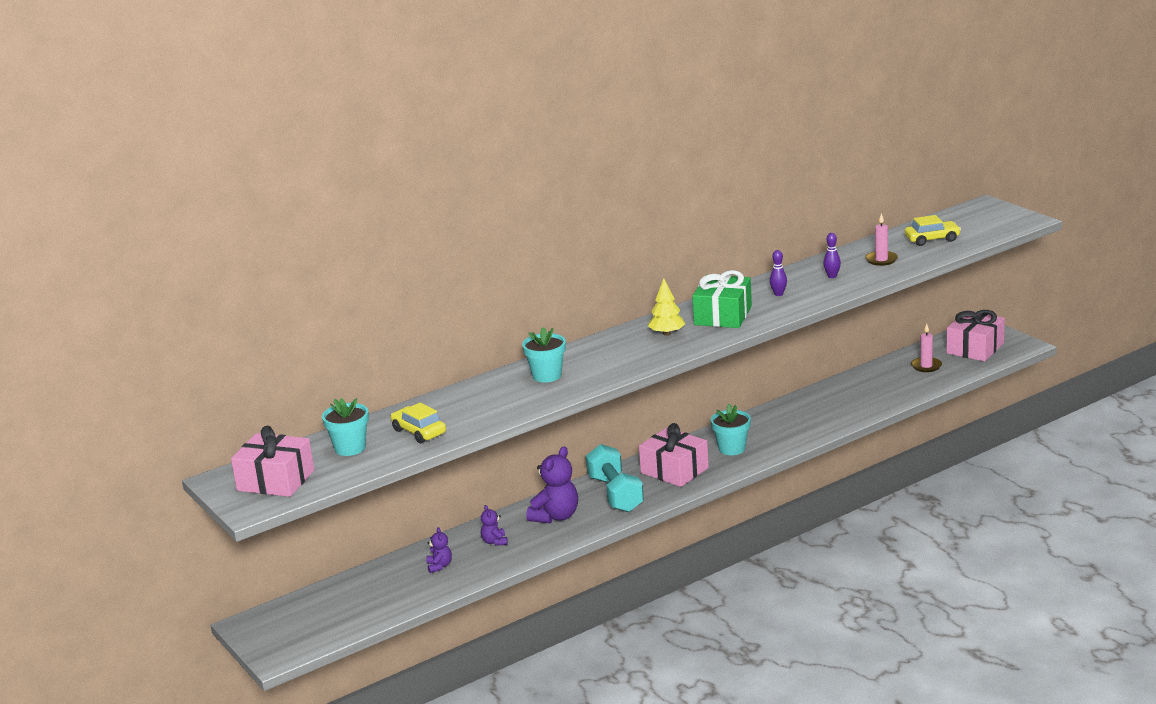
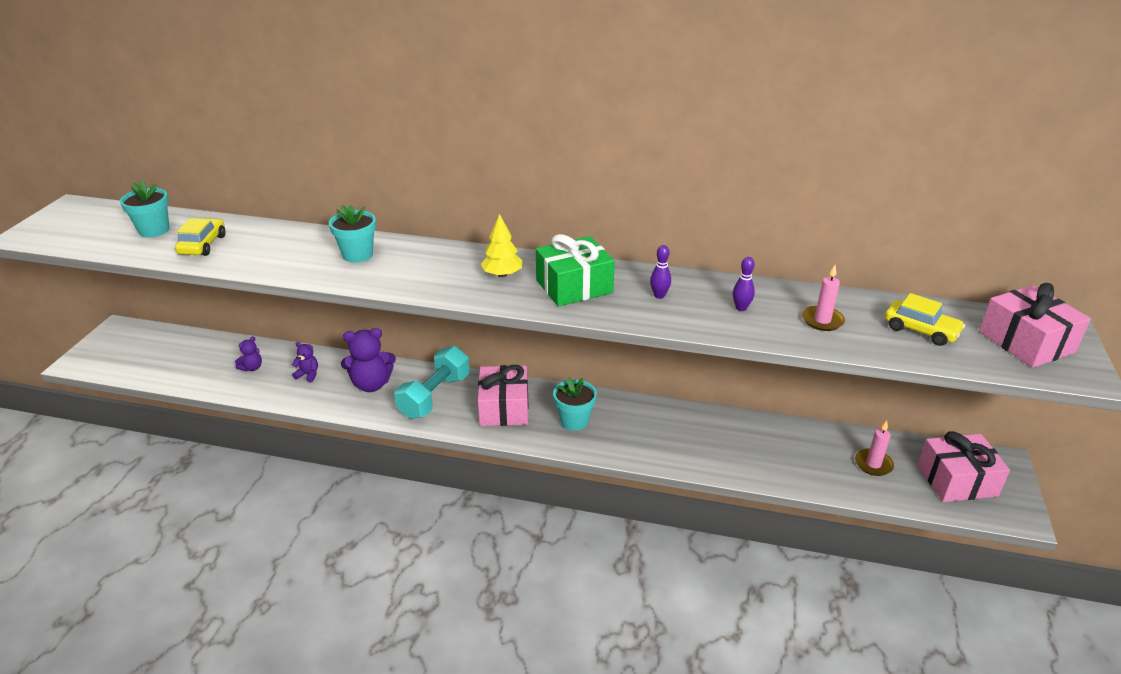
camera: 45 degrees right, 10 degrees up
(276, 480) = (78, 226): pink gift -> pink gift (1026, 342)
(494, 542) = (308, 375): purple teddy bear -> purple teddy bear turned 75 degrees clockwise

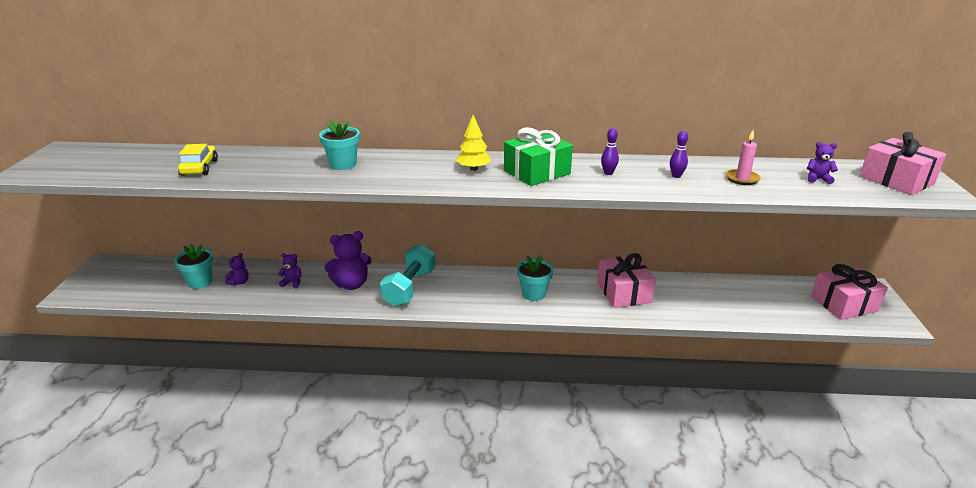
camera: 10 degrees left, 5 degrees down
(154, 230) = (149, 160): turquoise flower pot -> turquoise flower pot (200, 282)
(504, 408) = (471, 290): pink gift -> pink gift (623, 292)
(873, 464) = (778, 299): pink candle -> none
(920, 330) = (817, 179): yellow car -> purple teddy bear

